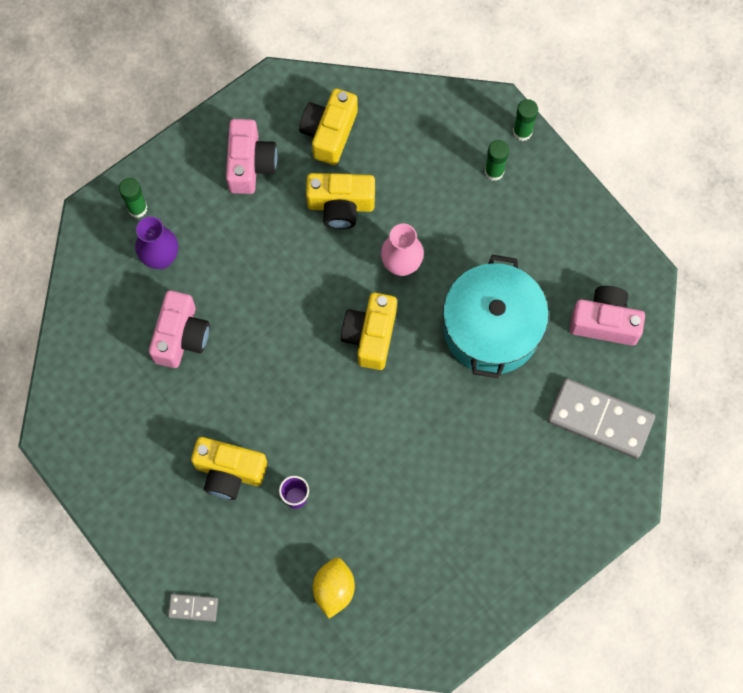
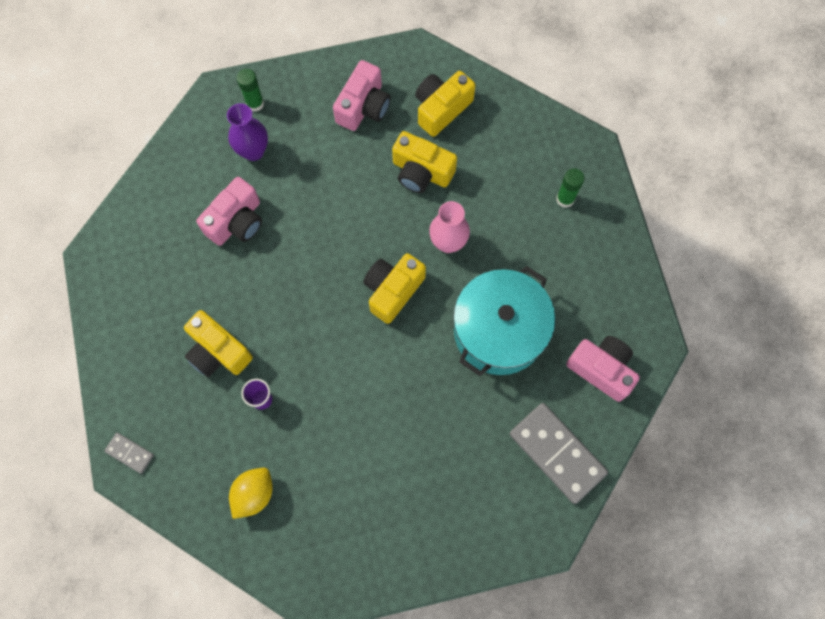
camera: 25 degrees right, 0 degrees up
(522, 132) = (605, 176): green glue stick -> none

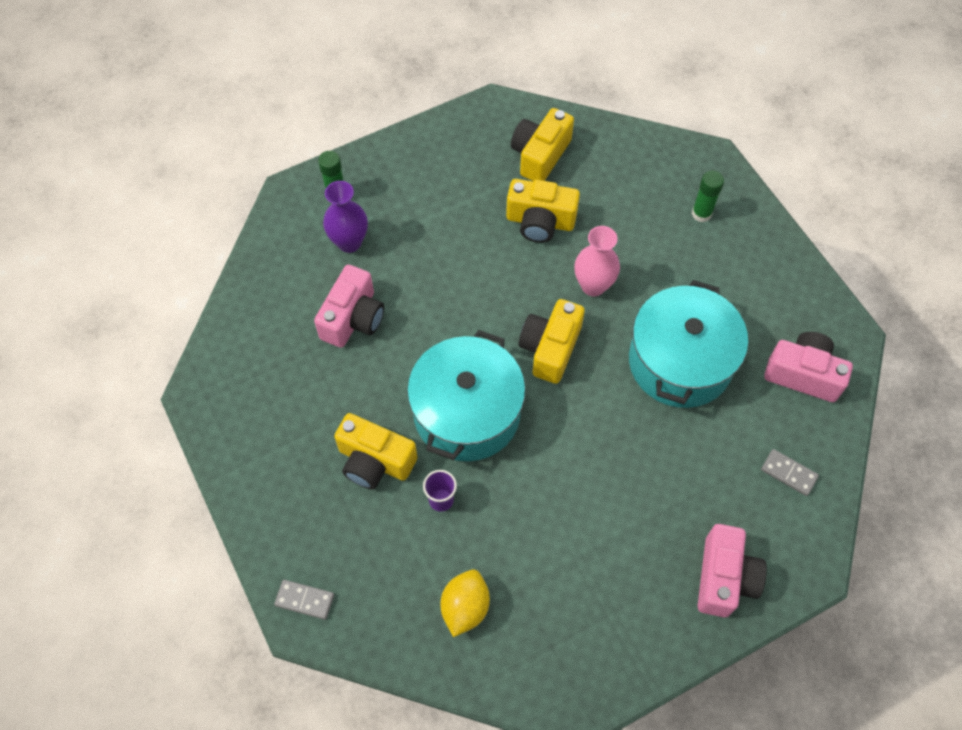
camera: 15 degrees left, 10 degrees down
(305, 330) = (467, 413): none -> turquoise pot
(363, 107) = (456, 171): pink camera -> pink camera (724, 578)
(557, 453) = (789, 473): grey domino -> grey domino, size x0.47

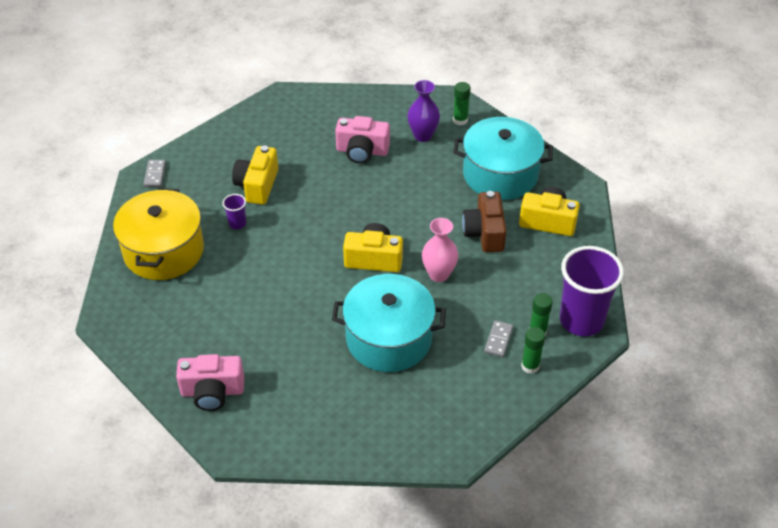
camera: 75 degrees right, 15 degrees down
(465, 607) = (163, 251): yellow lemon -> yellow pot
(467, 413) = (307, 223): turquoise pot -> turquoise pot (500, 174)
(540, 221) = (485, 233): yellow camera -> brown camera
(693, 169) = (581, 320): none -> purple cup
(746, 234) = (530, 366): none -> green glue stick
(789, 473) = (310, 423): grey domino -> grey domino (498, 340)
(803, 374) = (404, 423): pink camera -> none

